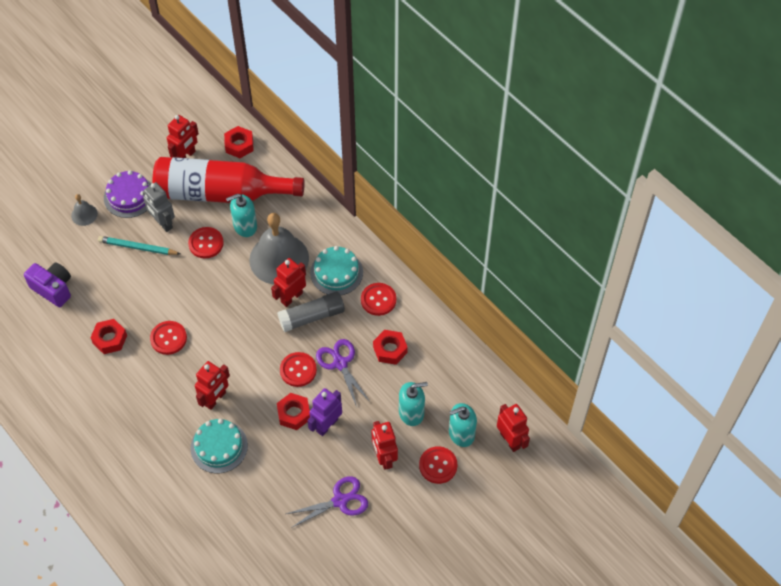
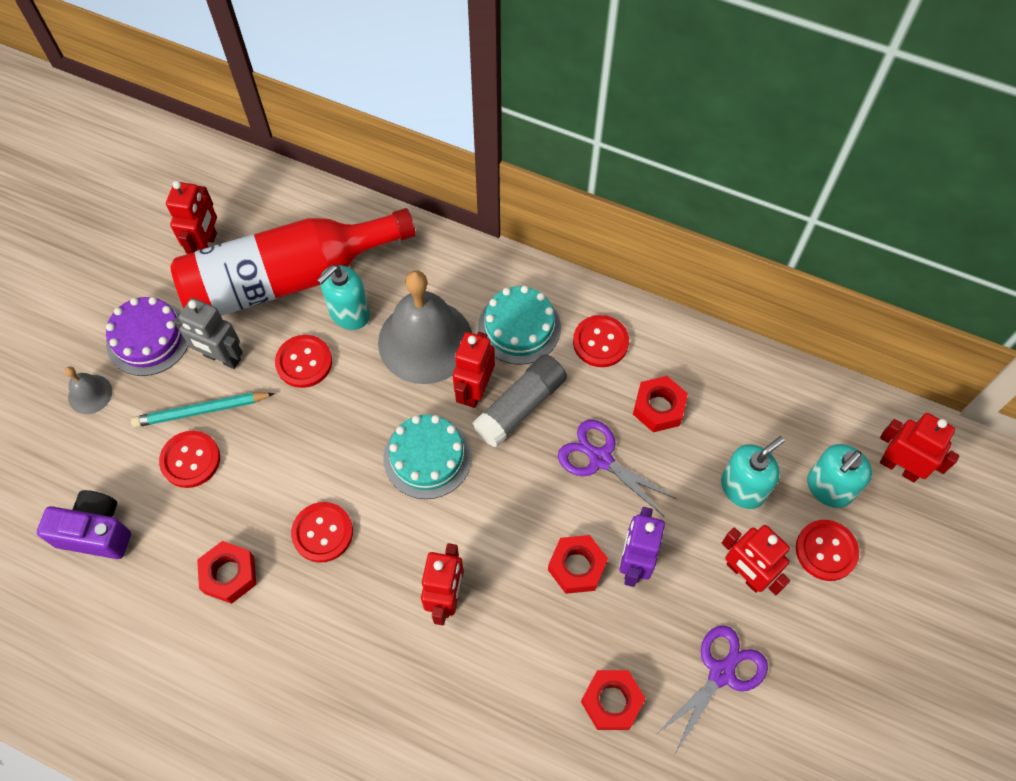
camera: 25 degrees left, 5 degrees up
(219, 446) = (492, 672): turquoise cake -> turquoise cake (427, 457)
(239, 145) = (278, 200): red nut -> red nut (611, 701)
(298, 370) = (545, 496): red button -> red button (190, 460)

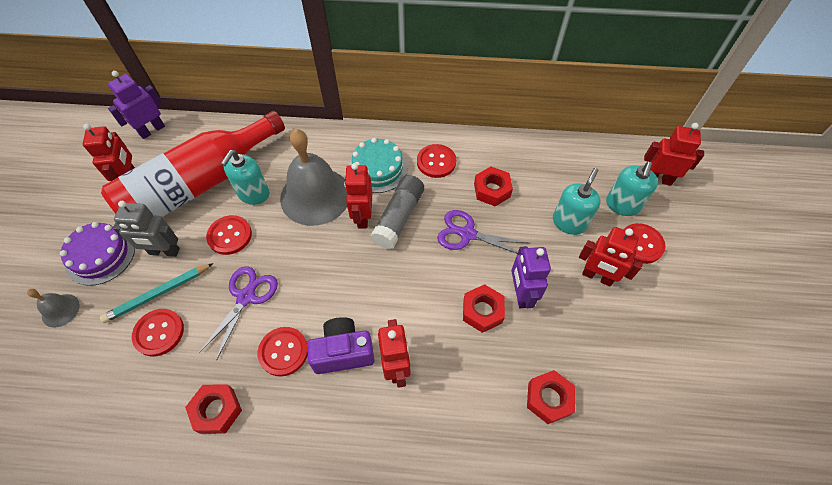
camera: 20 degrees left, 5 degrees down
(96, 532) = (91, 416): purple camera -> purple camera (343, 352)
(249, 180) = (152, 130): none -> purple robot
(427, 457) = (345, 271): turquoise cake -> none
(721, 673) = (614, 349): purple scissors -> purple scissors (246, 297)

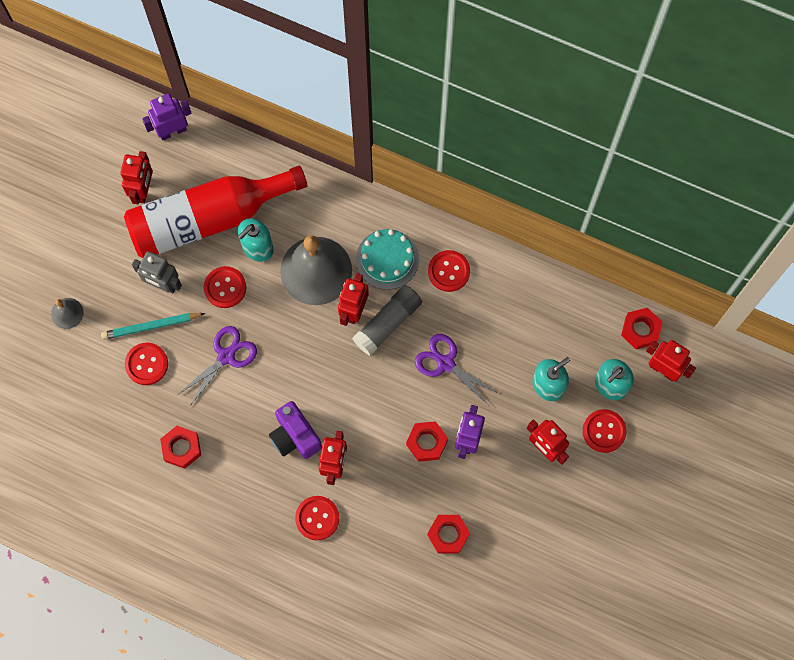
camera: 20 degrees right, 15 degrees up
(100, 255) = (106, 268): purple cake -> none
(283, 352) = (246, 418): red button -> red button (317, 518)
(343, 352) = (295, 436): purple camera -> purple camera turned 135 degrees counterclockwise
(492, 190) = (490, 324): red nut -> red nut (640, 330)

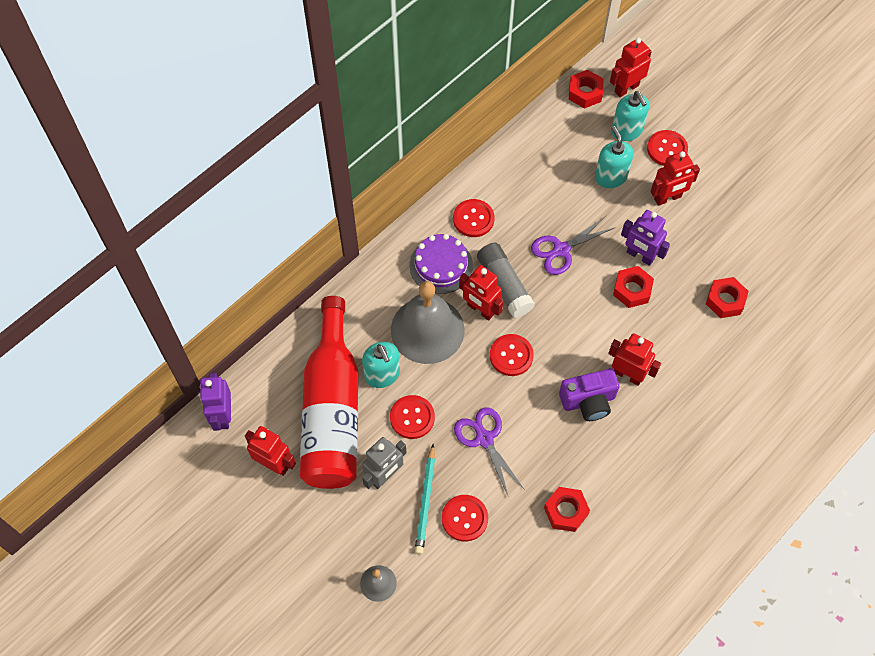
camera: 70 degrees left, 10 degrees down
(317, 518) = (676, 407): red button -> red button (511, 356)
(387, 259) = (441, 265): turquoise cake -> purple cake

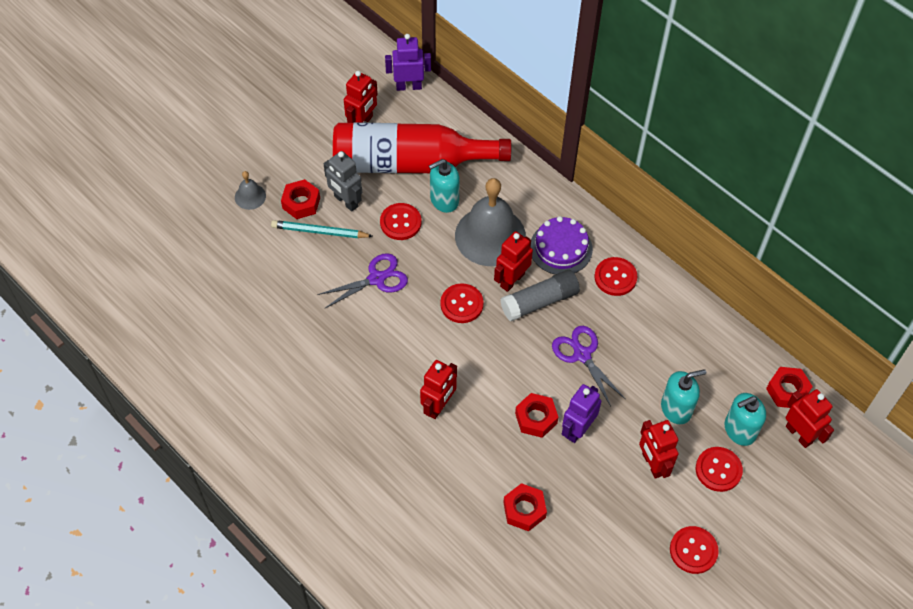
camera: 90 degrees right, 5 degrees down
(464, 518) = (301, 261): red button -> red button (693, 550)
(566, 511) = (301, 342): red nut -> red nut (301, 203)
(588, 401) = (411, 368): purple camera -> none

